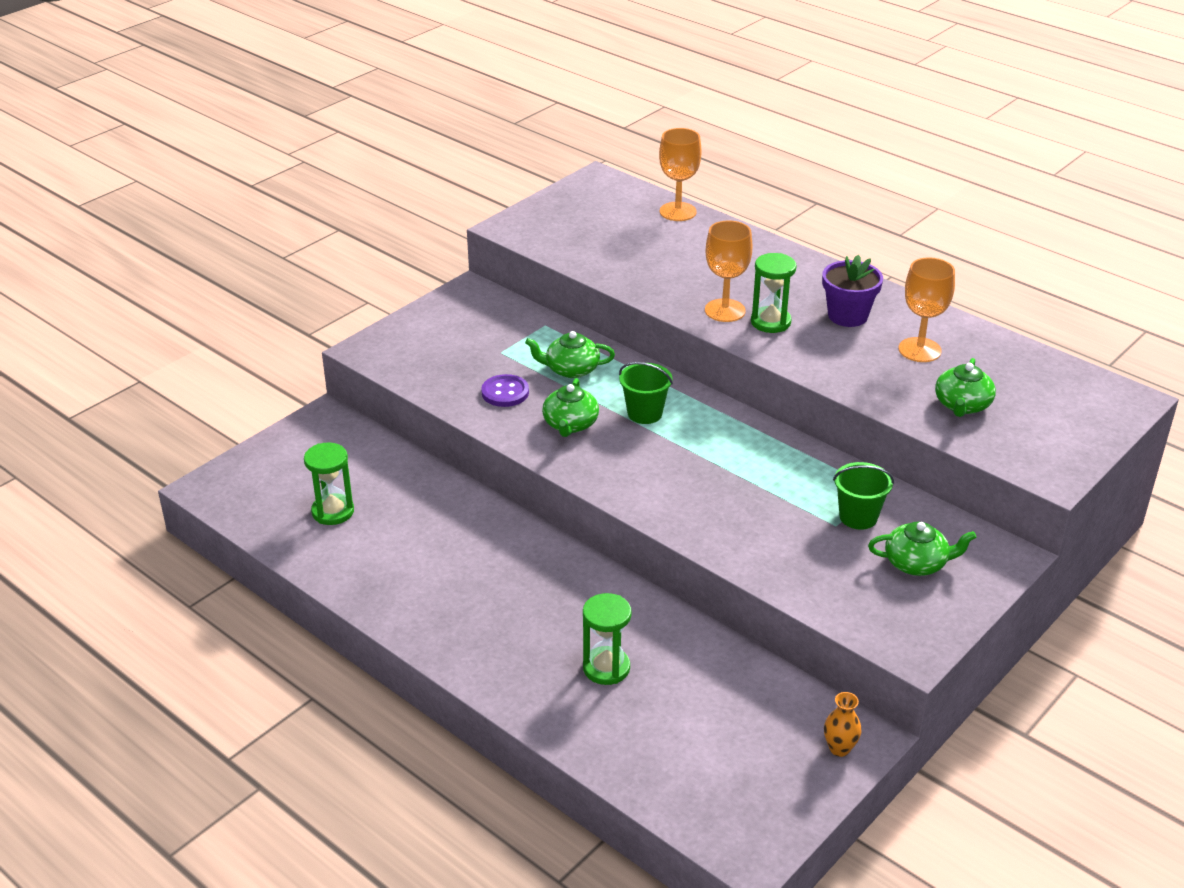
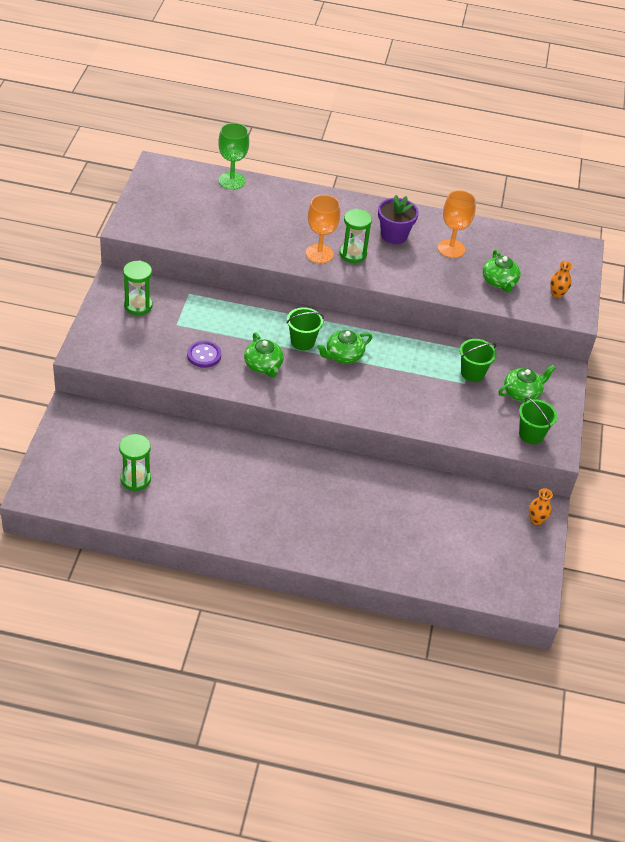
camera: 35 degrees left, 10 degrees up
(571, 369) = (232, 323): green teapot -> green teapot (343, 355)
(606, 668) = (382, 521): green hourglass -> green hourglass (138, 306)
(678, 212) = (232, 181): orange goblet -> green goblet
(888, 619) = (531, 434): none -> green bucket
(1043, 443) = (557, 294): none -> orange vase

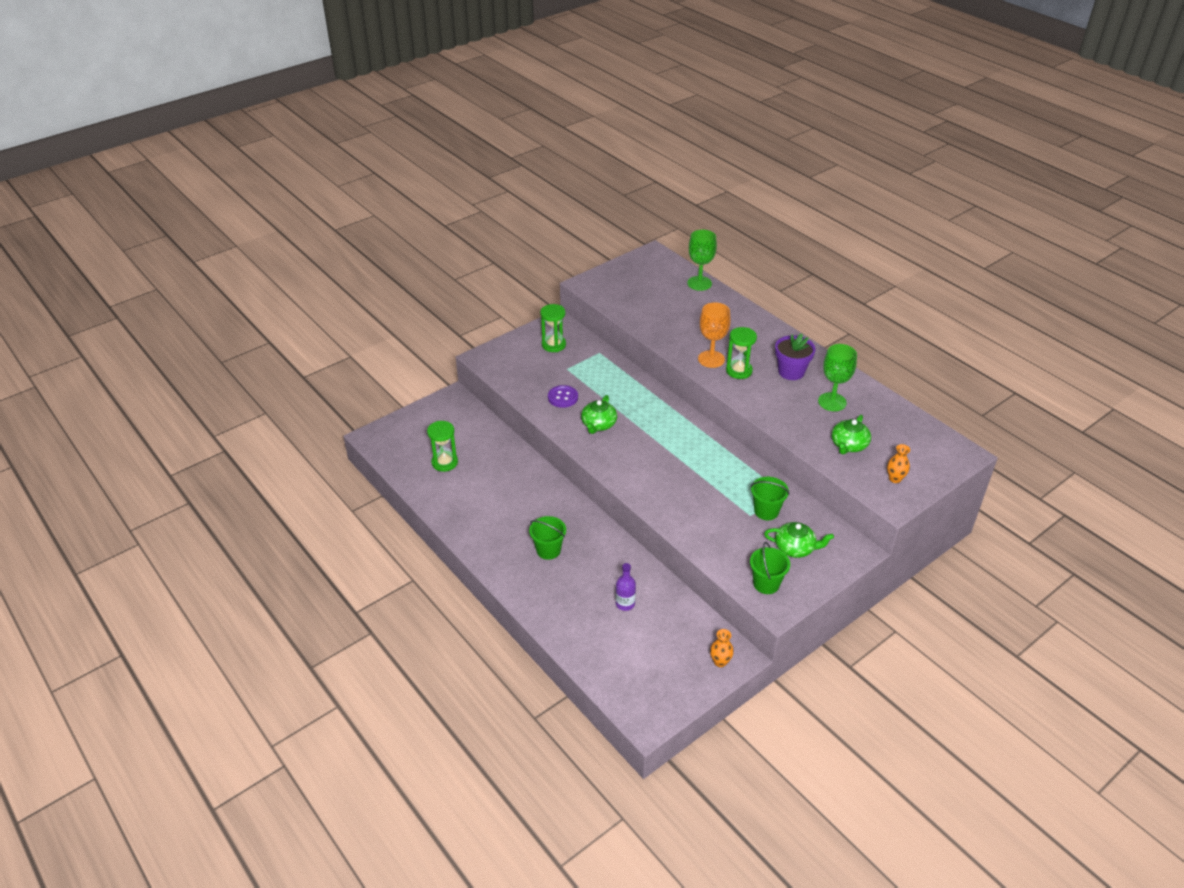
camera: 45 degrees right, 5 degrees down
(302, 342) = (647, 422): green bucket -> green bucket (548, 550)
(343, 355) = (669, 446): green teapot -> none
(423, 517) = (625, 604): none -> purple bottle
(451, 248) = (832, 402): orange goblet -> green goblet

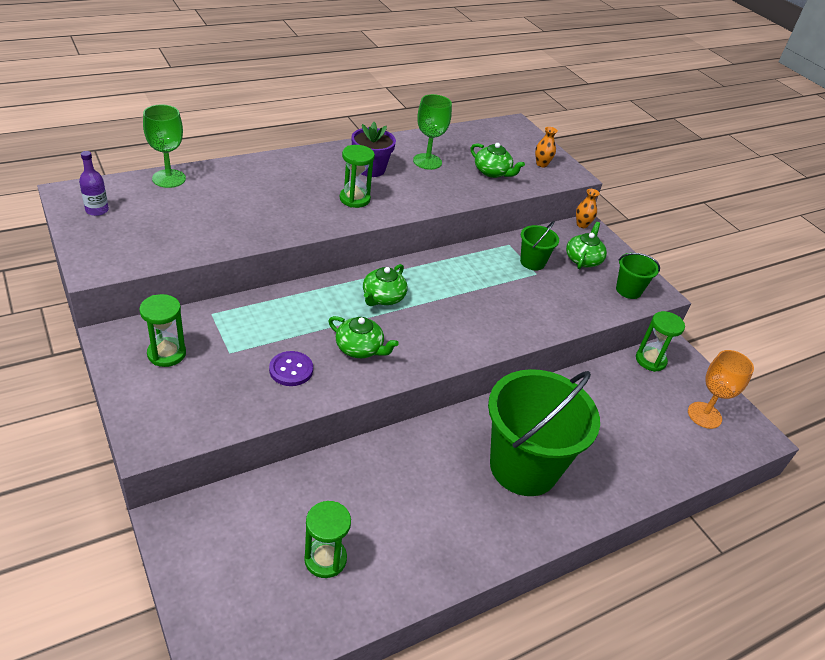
camera: 85 degrees left, 0 degrees up
(548, 550) = (523, 467): green bucket -> green bucket, size x2.23
(625, 604) = (610, 416): purple bottle -> purple bottle (97, 210)
(661, 427) = (383, 297): none -> green teapot
(711, 359) = (325, 211): orange goblet -> orange goblet (704, 415)
(713, 636) = (650, 360): none -> green hourglass
(720, 662) = (681, 364): orange vase -> orange vase (582, 225)

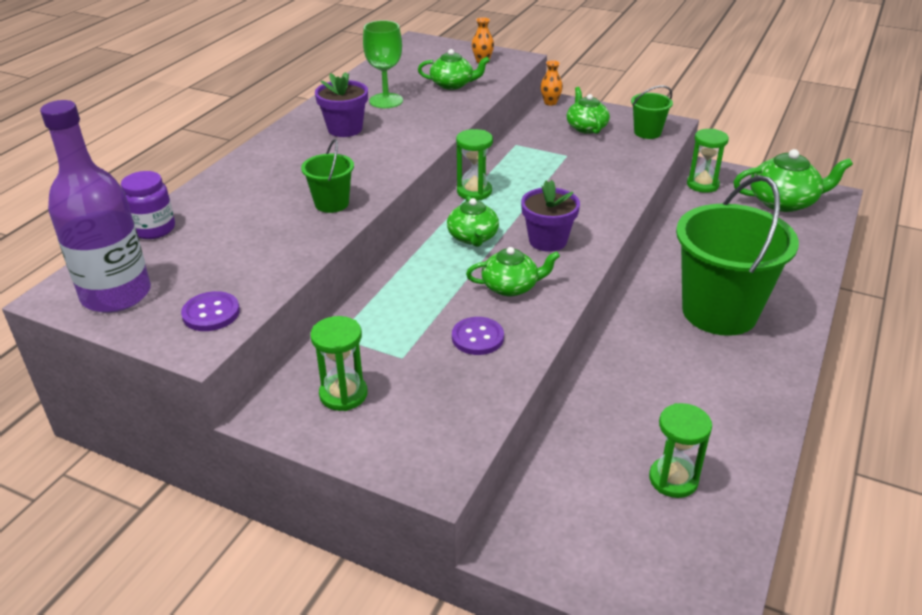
camera: 30 degrees left, 5 degrees down
(97, 210) = (116, 295): purple bottle -> purple bottle, size x2.27
(127, 252) = (211, 313): none -> purple button
(169, 178) = (153, 229): green goblet -> purple jar
(354, 199) = (367, 159): green hourglass -> green hourglass (474, 192)
(431, 331) = (548, 241): none -> purple flower pot
(532, 262) = (552, 148): green bucket -> green bucket (332, 203)
(704, 415) = (783, 202): orange goblet -> green teapot

